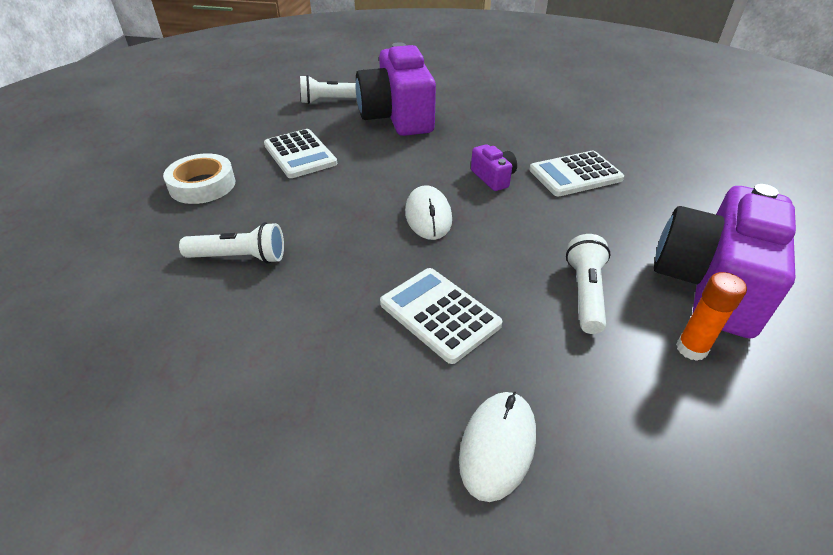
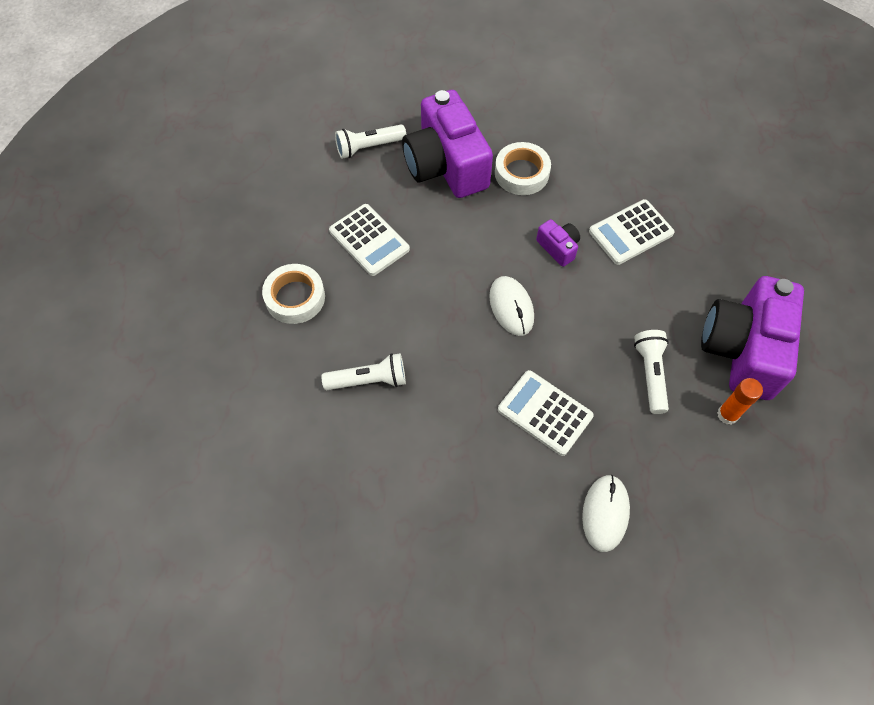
camera: 10 degrees left, 20 degrees up
(469, 127) = (521, 173): none -> white tape

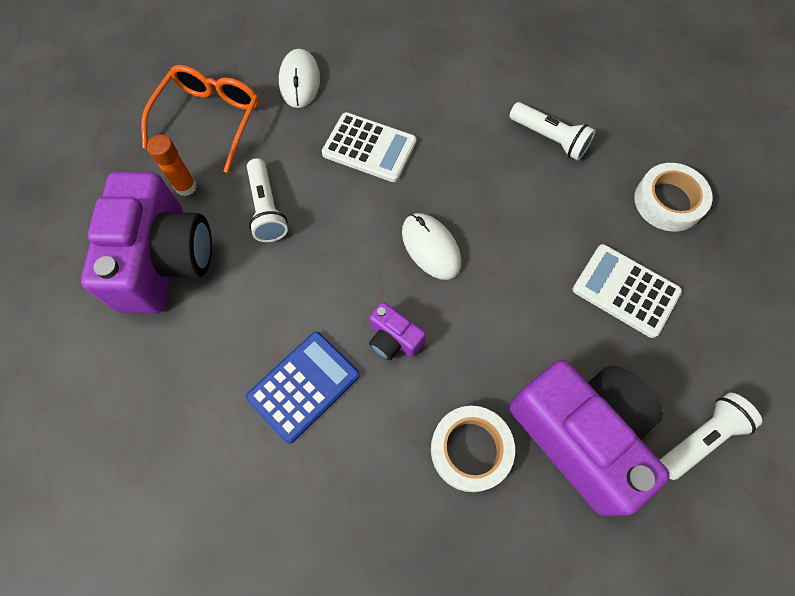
camera: 165 degrees right, 5 degrees up
(368, 380) = (549, 138): white flashlight -> white flashlight turned 120 degrees counterclockwise
(631, 232) = (303, 386): white calculator -> blue calculator
(706, 486) = (209, 120): none -> orange glasses

